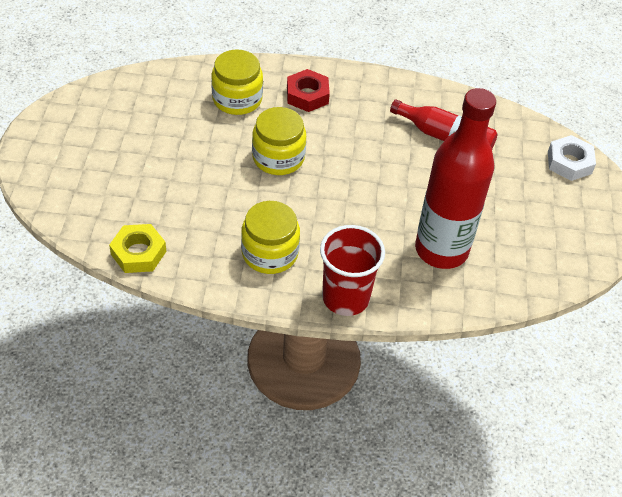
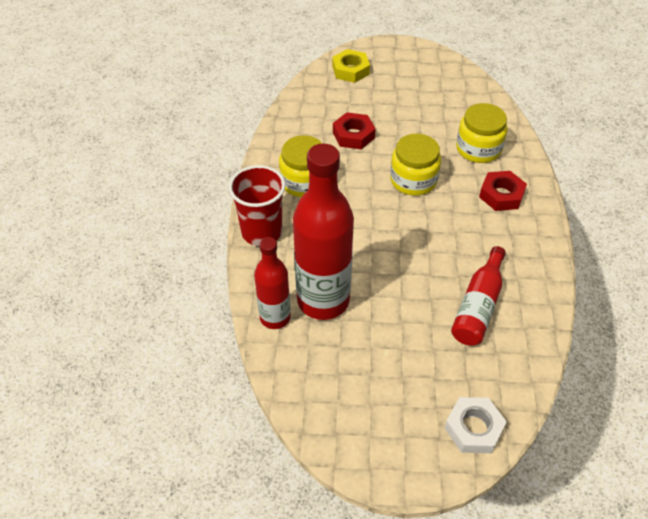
camera: 90 degrees right, 0 degrees up
(138, 253) = (295, 111): yellow nut -> yellow nut (350, 70)
(196, 200) = (353, 135): none -> red nut
(464, 291) = (275, 317): none -> red bottle

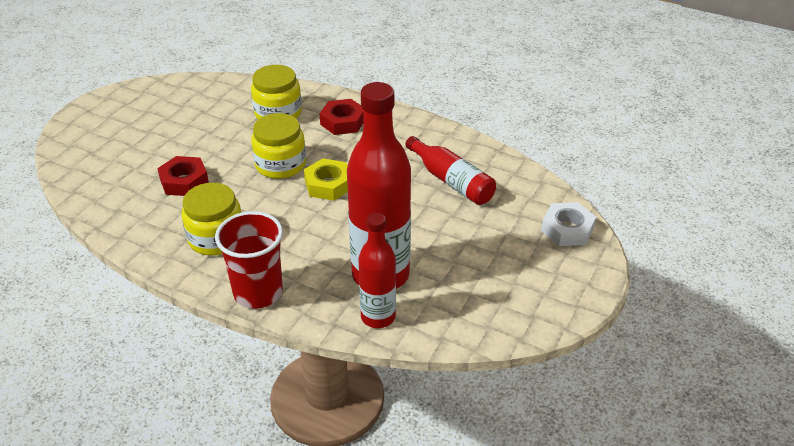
camera: 65 degrees left, 10 degrees down
(350, 70) = (87, 150): yellow nut -> yellow nut (328, 184)

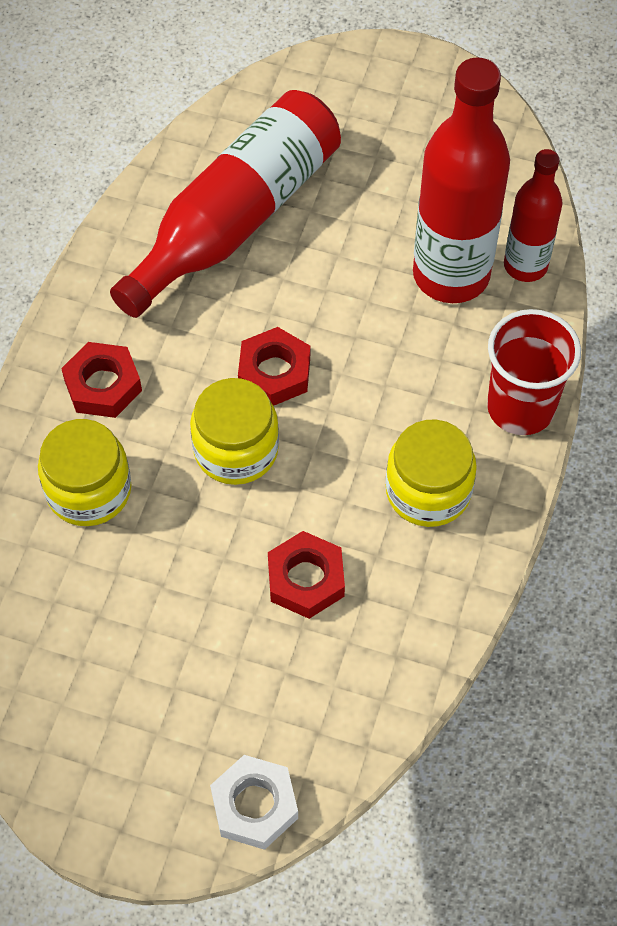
camera: 100 degrees left, 20 degrees up
(328, 184) = (274, 372): yellow nut -> red nut
(451, 181) = (235, 219): red bottle -> red bottle, size x1.74
(567, 229) = (314, 85): white nut -> white nut (254, 805)

